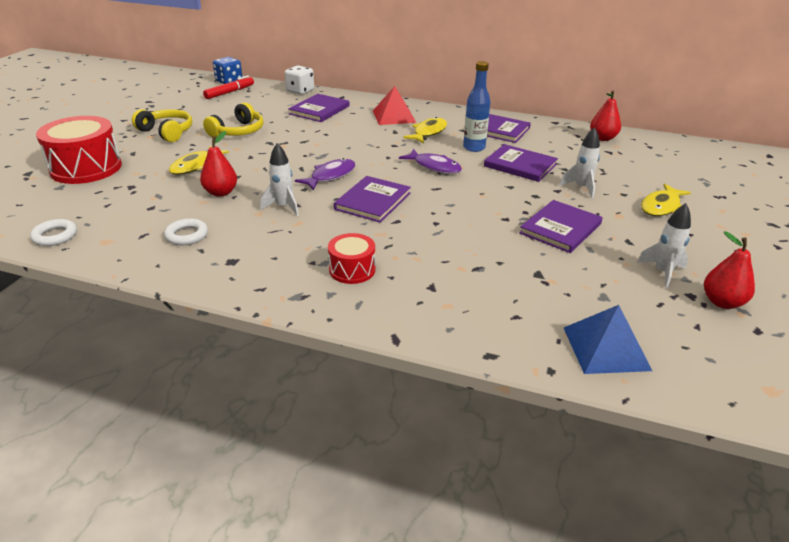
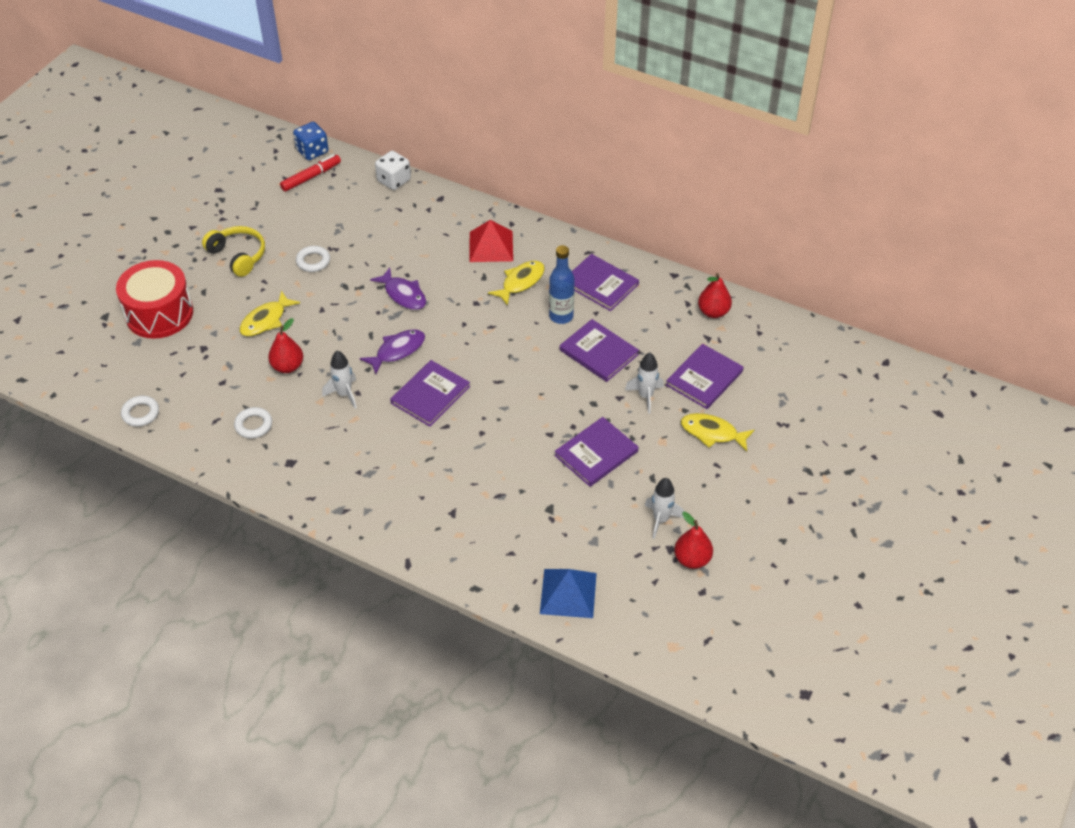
camera: 10 degrees right, 15 degrees up
(238, 131) = (313, 261): yellow headphones -> white ring
(319, 110) = (409, 225): purple book -> purple book (704, 378)
(352, 270) = (390, 485): red drum -> none
(434, 167) = (507, 346): purple fish -> purple fish (403, 294)
(661, 206) = (712, 433): yellow fish -> yellow fish turned 60 degrees clockwise

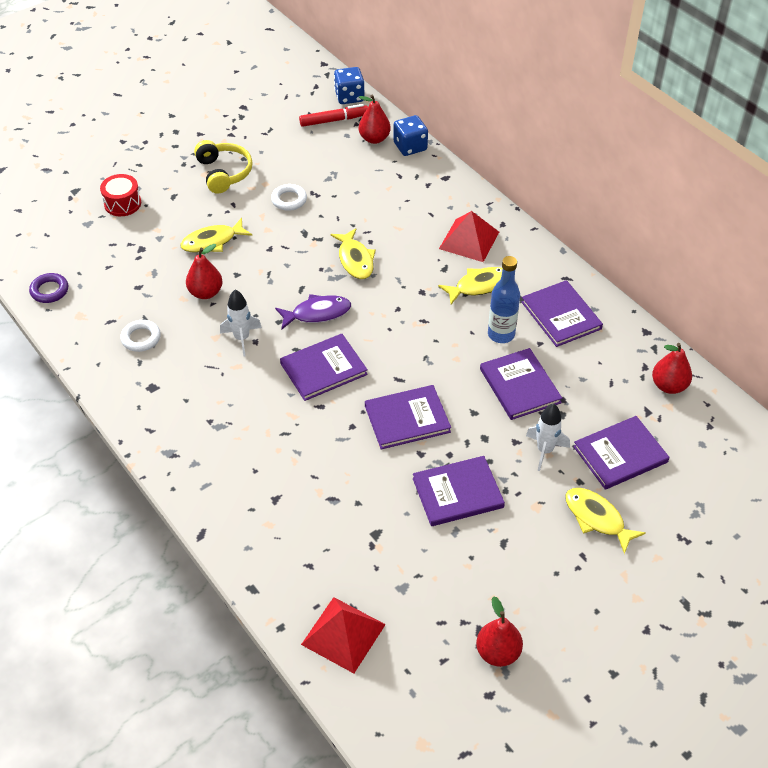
camera: 25 degrees right, 0 degrees up
(140, 413) = (49, 291): white ring -> purple ring
(159, 313) = (122, 203): red drum -> red drum, size x0.54
(357, 183) = (374, 139): none -> red pear
(394, 180) = (410, 147): white dice -> blue dice
(403, 294) = (355, 260): purple fish -> yellow fish
(523, 410) = (407, 419): none -> purple book
(568, 593) = (343, 634): blue pyramid -> red pyramid
(661, 520) = (487, 593): white rocket -> none

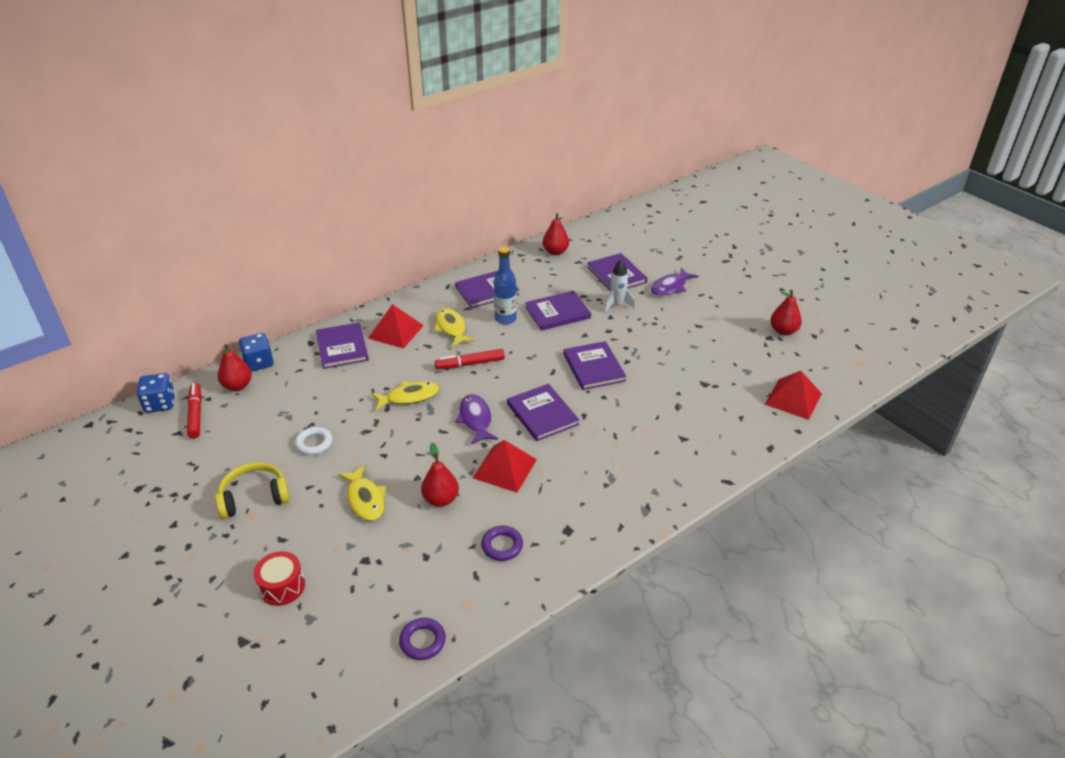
camera: 90 degrees left, 10 degrees down
(141, 338) = (502, 546): white ring -> purple ring
(242, 338) = (505, 468): white rocket -> red pyramid
(412, 305) = (470, 364): none -> red marker
(457, 493) = (660, 344): purple book -> purple book (342, 347)
(597, 518) = (670, 287): yellow fish -> purple fish

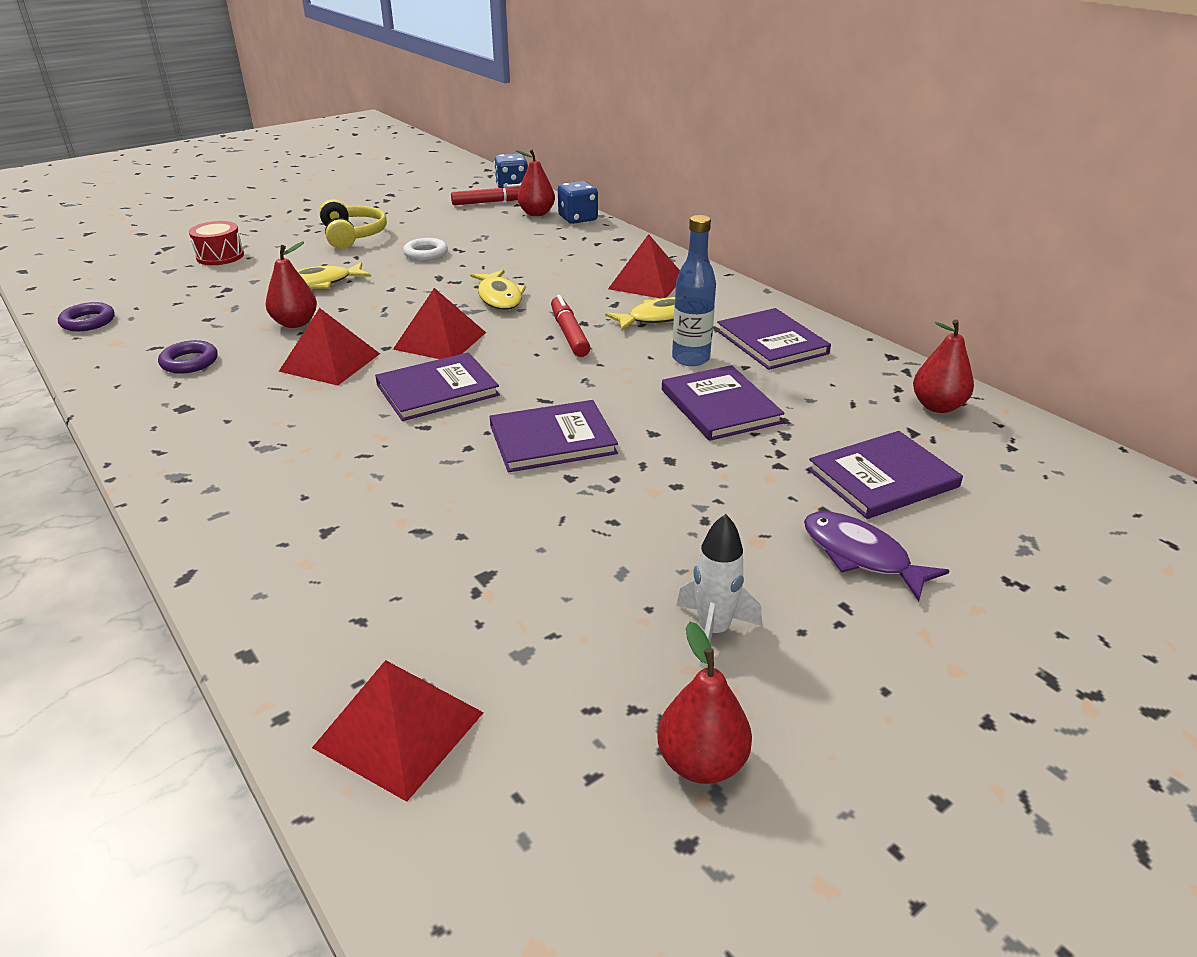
camera: 90 degrees right, 5 degrees down
(342, 347) = (608, 255): purple book -> none
(475, 419) = (440, 340): purple fish -> red pyramid
(617, 305) = (764, 474): white rocket -> white rocket (713, 631)

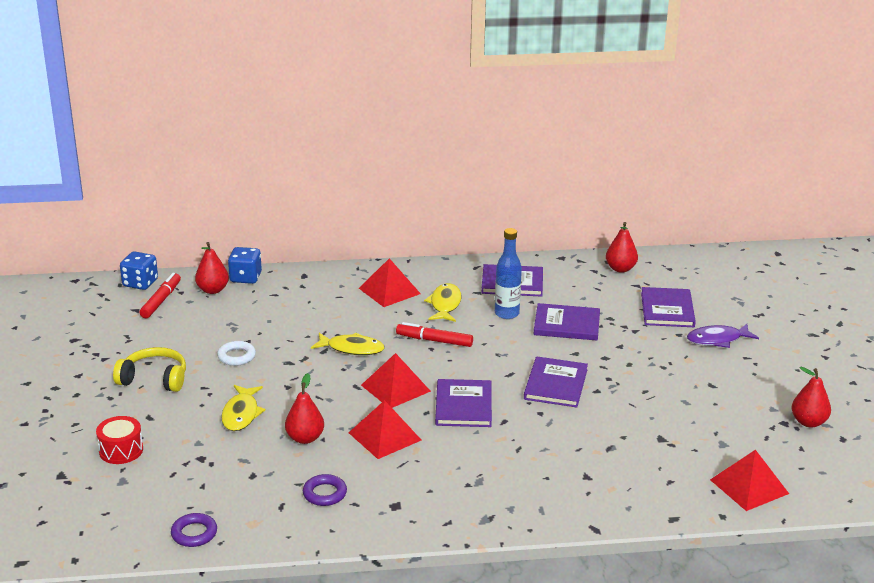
camera: 60 degrees left, 5 degrees down
(713, 631) = (740, 393): white rocket -> none

